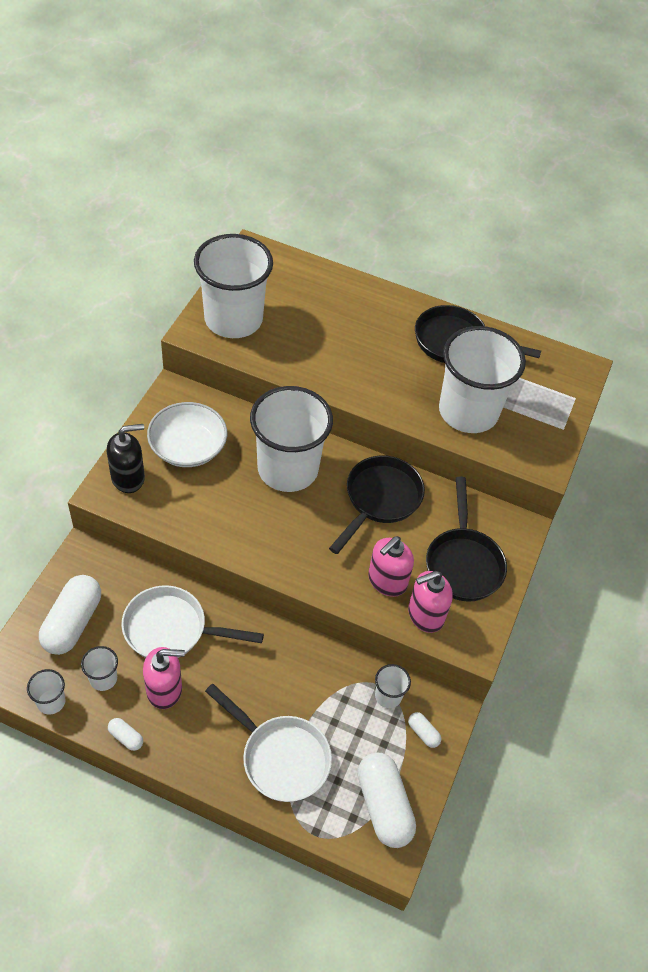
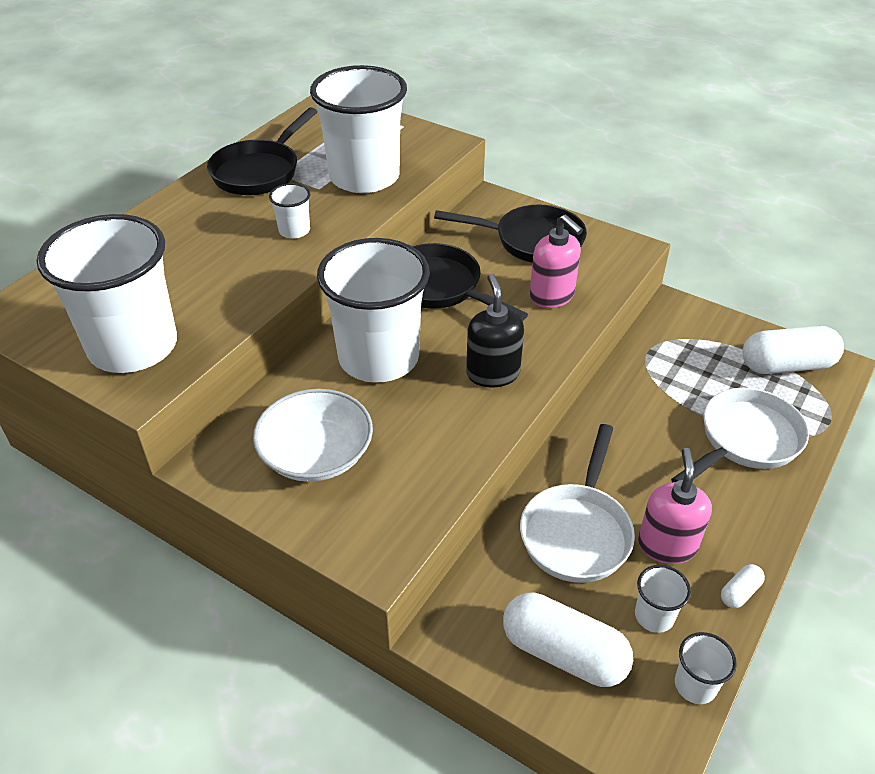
camera: 75 degrees left, 10 degrees down
(128, 478) = (356, 527): black soap dispenser -> black soap dispenser (492, 373)
(388, 696) = (661, 346): white cup -> white cup (294, 231)
(423, 733) = (701, 327): white capsule -> none
(425, 615) = (596, 275): pink soap dispenser -> none

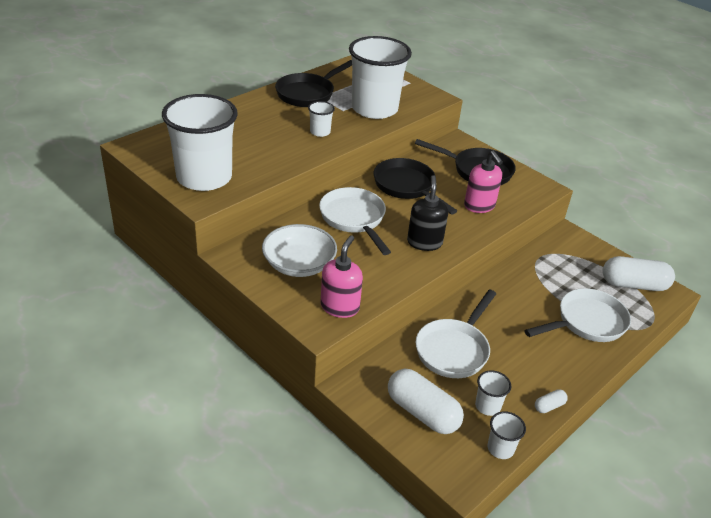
camera: 10 degrees right, 5 degrees down
(378, 358) = (354, 219): white cup -> white pan
(667, 545) = (510, 370): pink soap dispenser -> pink soap dispenser (340, 307)

